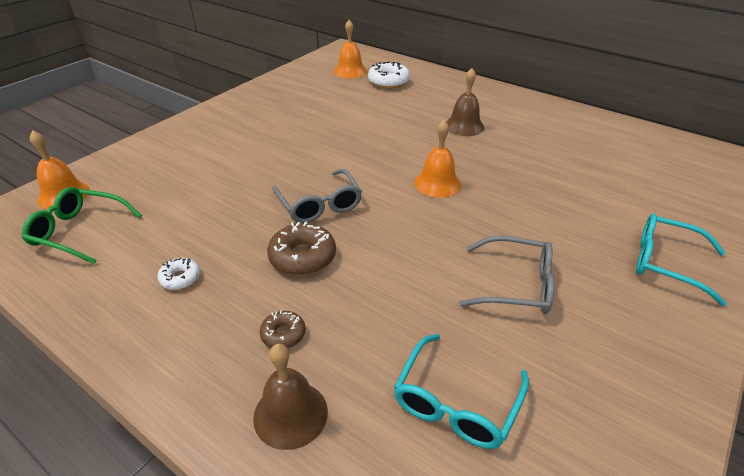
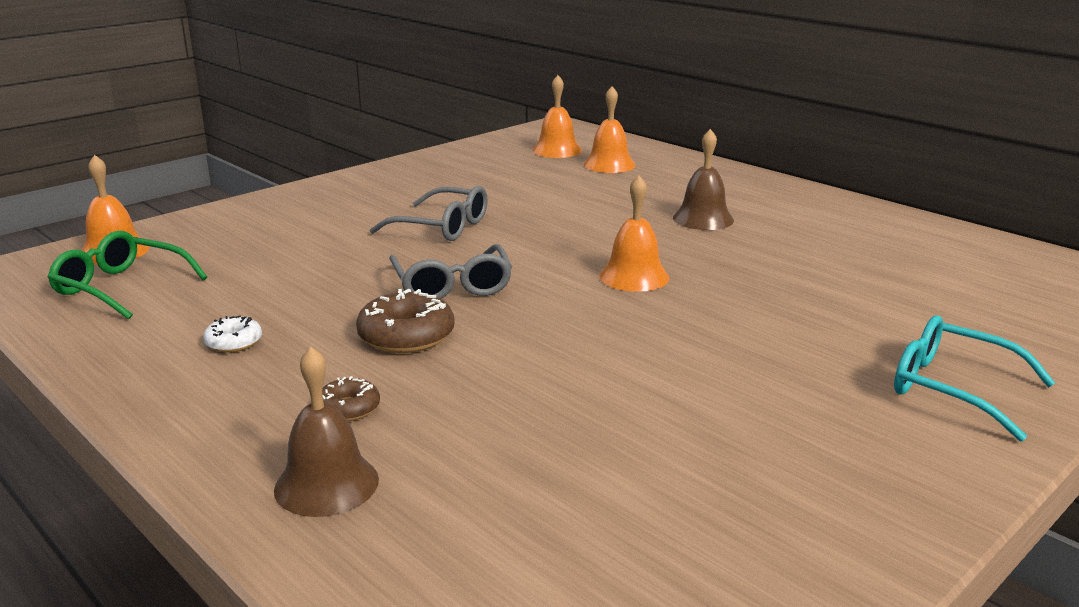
camera: 10 degrees right, 15 degrees down
(388, 82) = (609, 164): white donut -> orange bell
(456, 403) = (559, 499): turquoise glasses -> none
(517, 285) = (704, 391): grey glasses -> grey glasses (442, 227)

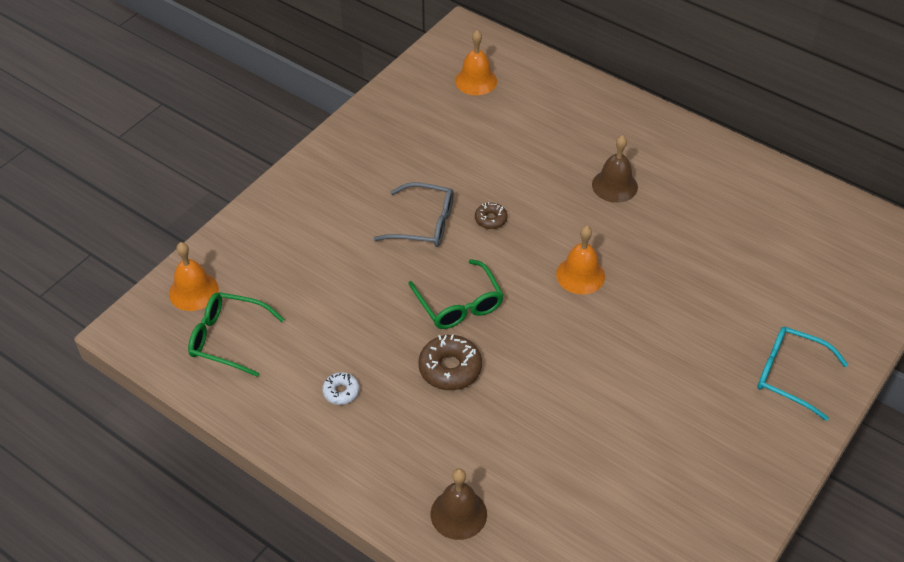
camera: 10 degrees left, 25 degrees up
(348, 408) = (443, 447): brown donut -> brown donut (491, 219)
(452, 286) = (459, 304): grey glasses -> green glasses
(609, 164) = (525, 103): orange bell -> none

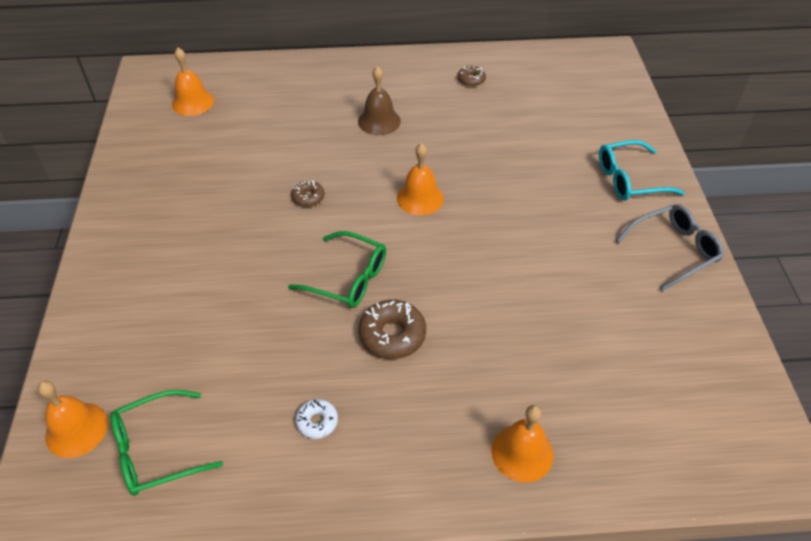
camera: 40 degrees left, 0 degrees up
(424, 224) = (255, 232): grey glasses -> grey glasses (674, 250)
(458, 514) = (522, 452): brown bell -> orange bell
(741, 193) = (471, 80): none -> brown donut

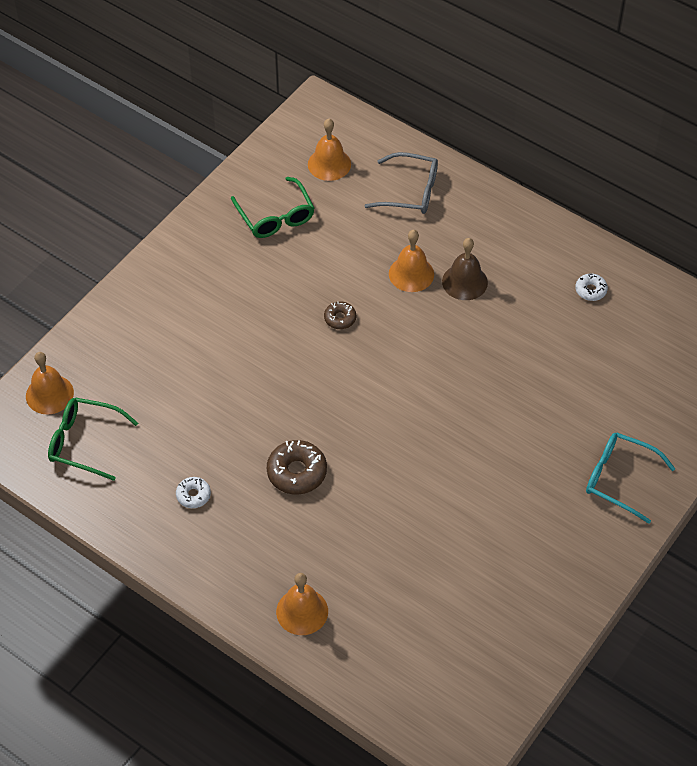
camera: 40 degrees right, 5 degrees up
(348, 278) = (307, 408): green glasses -> green glasses (276, 217)
(420, 198) = (425, 377): orange bell -> orange bell (411, 274)
(471, 80) = (590, 290): brown donut -> white donut
(674, 250) = (581, 561): grey glasses -> grey glasses (410, 191)

